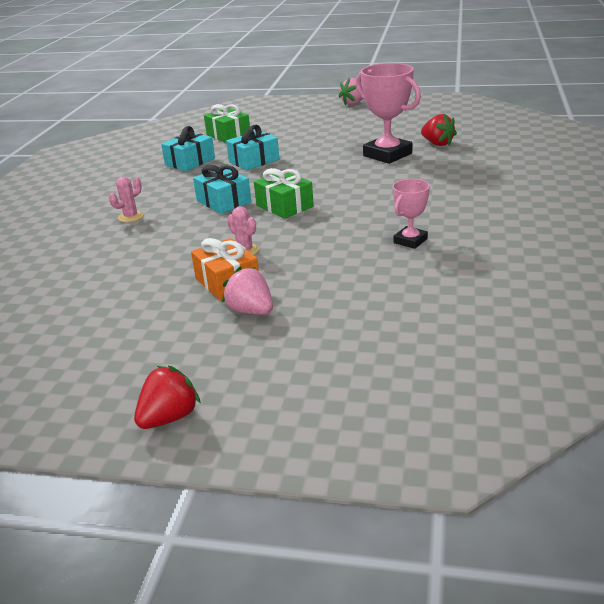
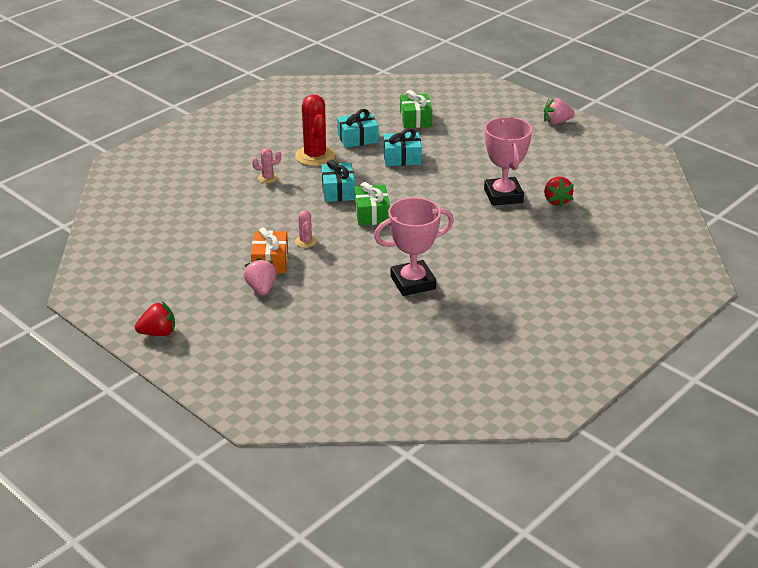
camera: 30 degrees right, 5 degrees up
(162, 186) = (315, 156): none -> red cactus
(410, 241) = (413, 282): pink trophy -> pink trophy, size x1.81

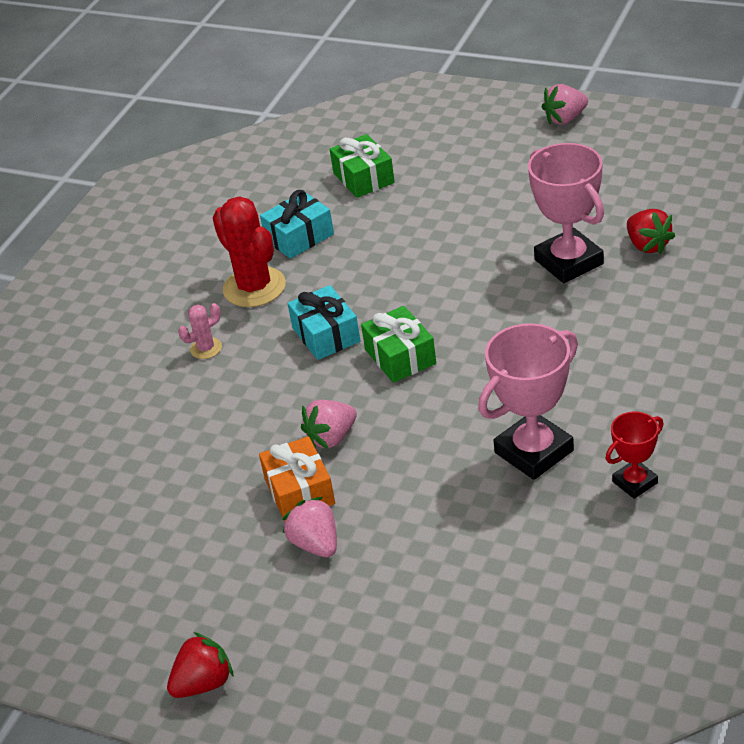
camera: 15 degrees left, 5 degrees up
(305, 241) = (331, 438): pink cactus -> pink strawberry
(402, 158) = (384, 248): turquoise gift -> none
(459, 315) = (635, 482): none -> red trophy

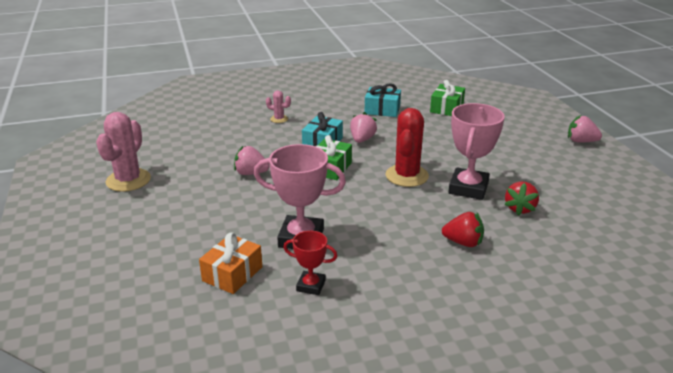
camera: 45 degrees right, 10 degrees down
(203, 683) = (52, 206): red strawberry -> red strawberry (463, 242)
(214, 575) = (128, 180): none -> pink cactus
(254, 287) = (333, 113): red cactus -> red cactus (407, 176)
(299, 491) = (204, 180): orange gift -> orange gift (232, 274)
(315, 544) = (170, 199): pink strawberry -> pink strawberry (362, 140)

